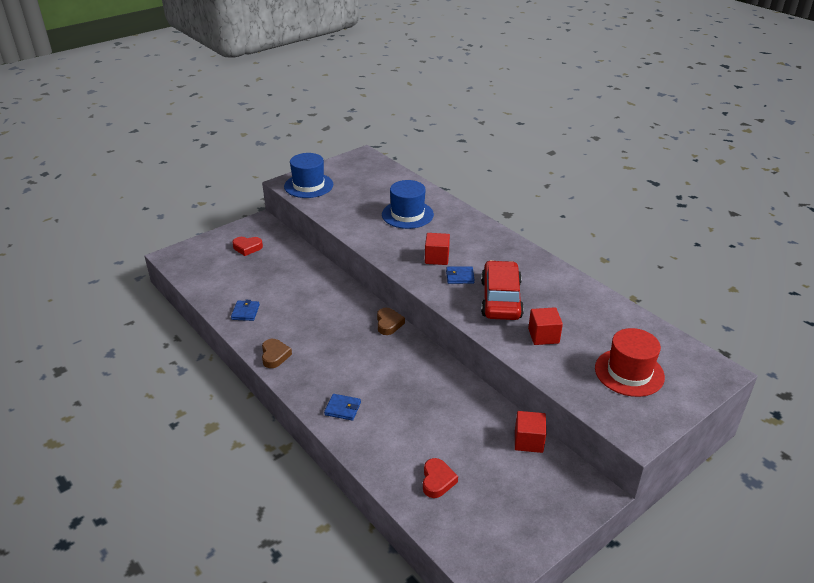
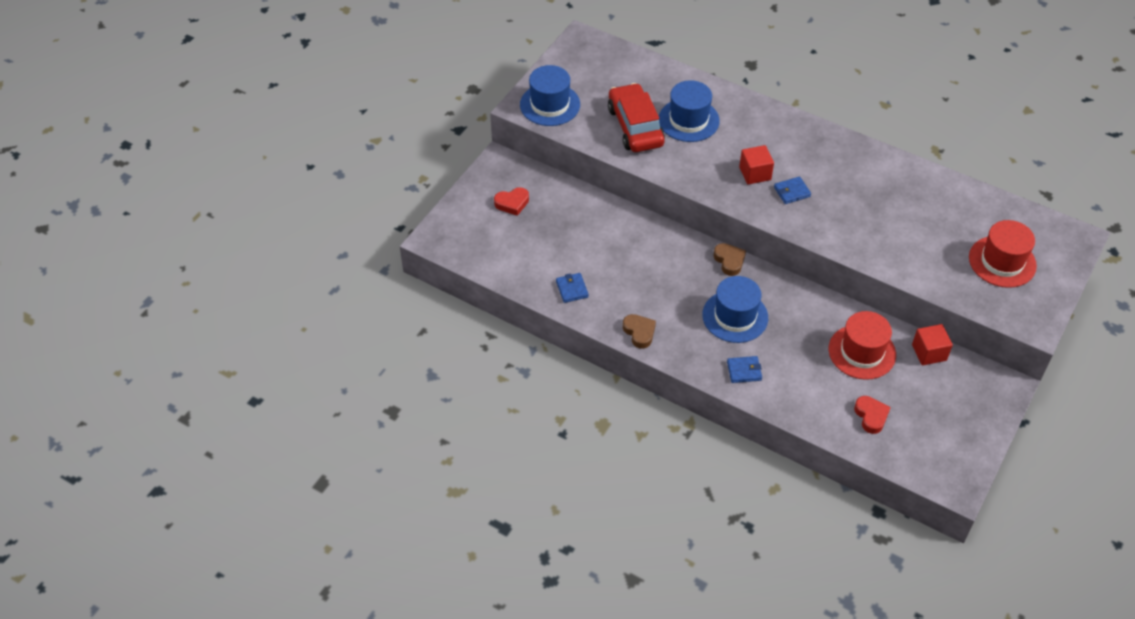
camera: 20 degrees left, 15 degrees up
(365, 365) = (735, 316): none -> blue hat
(462, 423) = (862, 352): none -> red hat
(501, 299) = (847, 209): red car -> red car (635, 126)
(543, 336) = (908, 242): red cube -> none

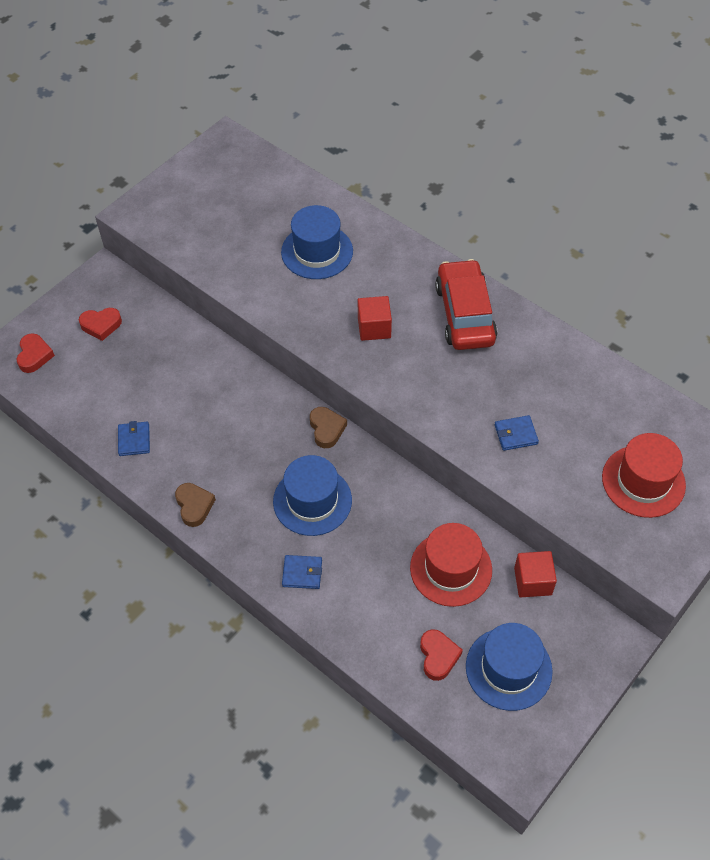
camera: 10 degrees right, 5 degrees up
(463, 234) = (34, 355): none -> red heart
(550, 104) = (164, 214): blue hat -> blue hat (508, 668)
(635, 126) = (253, 252): red car -> red car (465, 314)
(792, 192) = (411, 356): blue wallet -> blue wallet (515, 434)

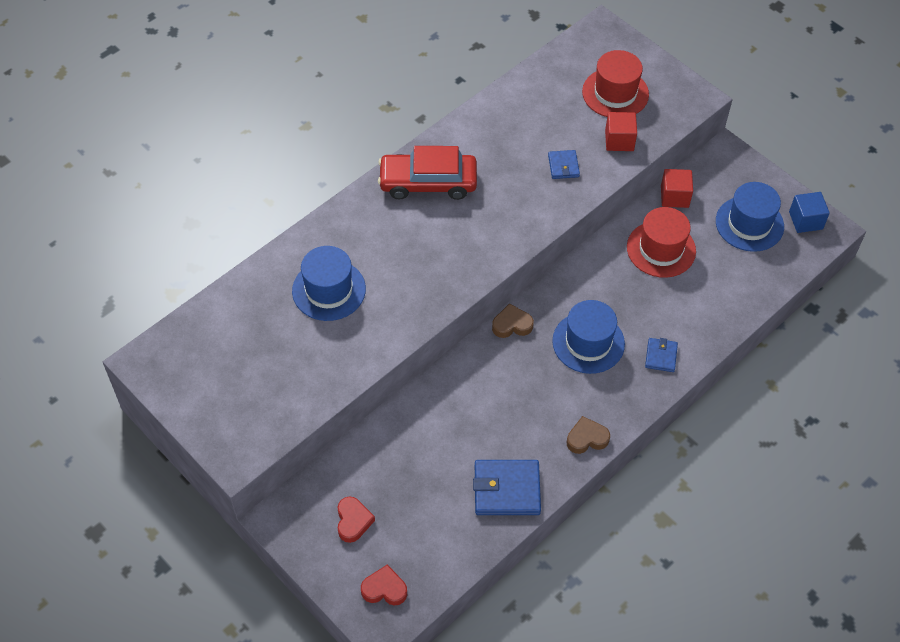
camera: 85 degrees left, 0 degrees up
(134, 440) = (506, 489): blue wallet -> blue wallet, size x1.83
(374, 327) = (433, 253): red cube -> red cube (619, 140)
(438, 656) = (739, 268): red heart -> none
(528, 739) = (805, 220): none -> blue cube

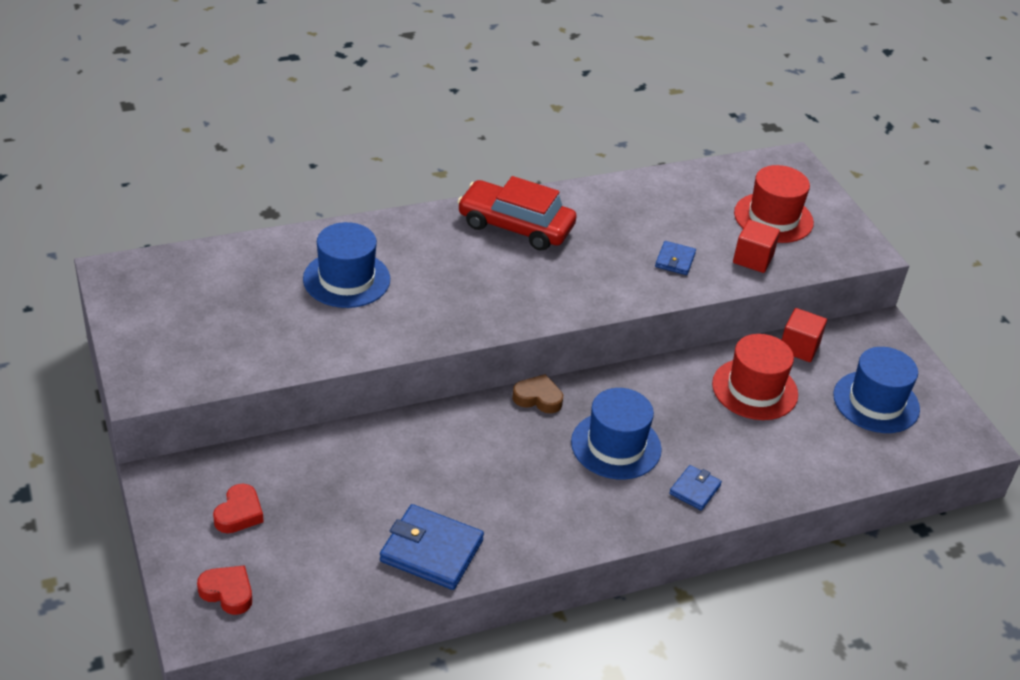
camera: 20 degrees right, 15 degrees down
(587, 438) = (557, 536): brown heart -> none
(805, 220) = (948, 422): blue cube -> none

